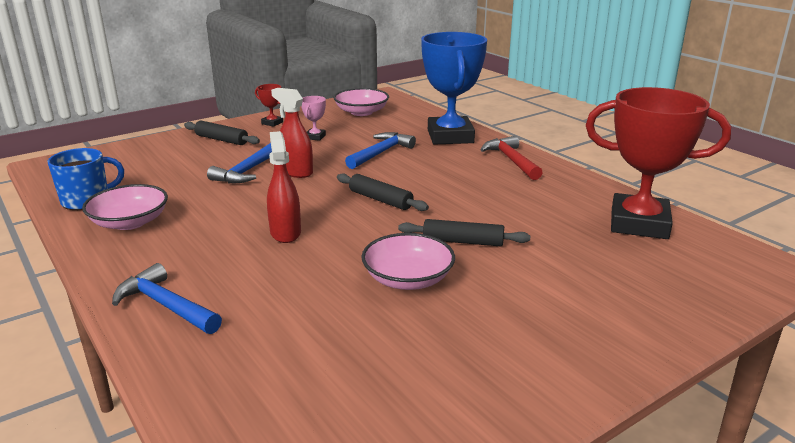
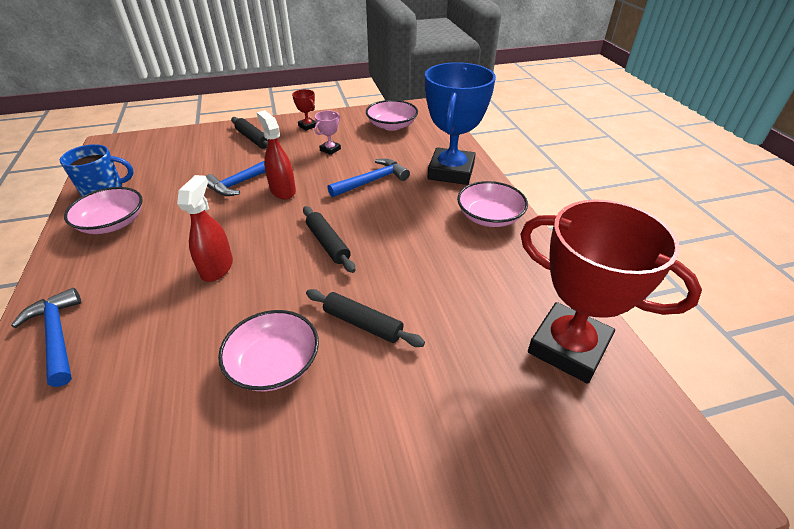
camera: 20 degrees right, 15 degrees up
(511, 160) = (489, 217): red hammer -> pink bowl

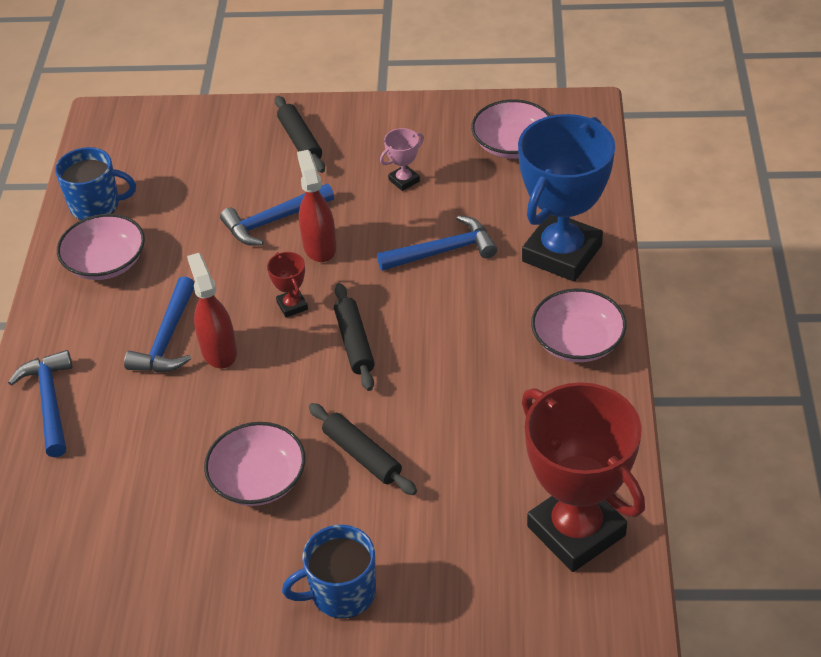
camera: 20 degrees right, 5 degrees up
(170, 266) = (167, 339): none -> blue hammer
(217, 267) = (219, 351): red spray bottle -> red spray bottle turned 45 degrees counterclockwise
(307, 126) = (385, 125): red trophy -> red trophy (292, 305)
(388, 459) = (342, 592): none -> blue mug

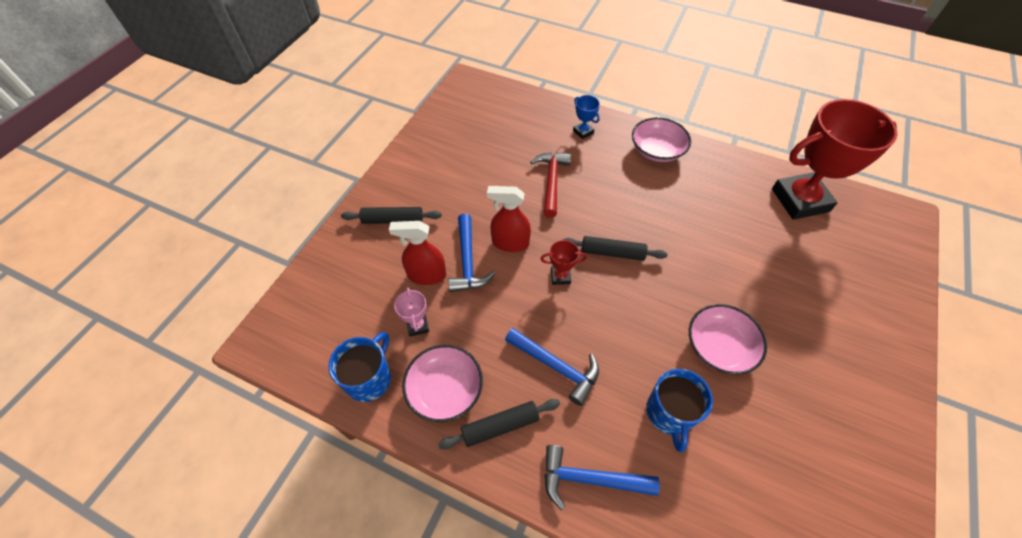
camera: 70 degrees left, 10 degrees up
(219, 351) = (585, 335): red spray bottle -> red spray bottle (426, 275)
(342, 592) = (828, 328): blue mug -> blue mug (669, 413)
(362, 455) = (715, 280): black rolling pin -> black rolling pin (500, 426)
(404, 180) = (473, 179): pink trophy -> pink trophy (417, 325)
(443, 251) = (551, 182): blue hammer -> red hammer
(512, 144) = (475, 120): pink bowl -> none
(562, 253) = (583, 132): blue trophy -> blue trophy, size x0.40

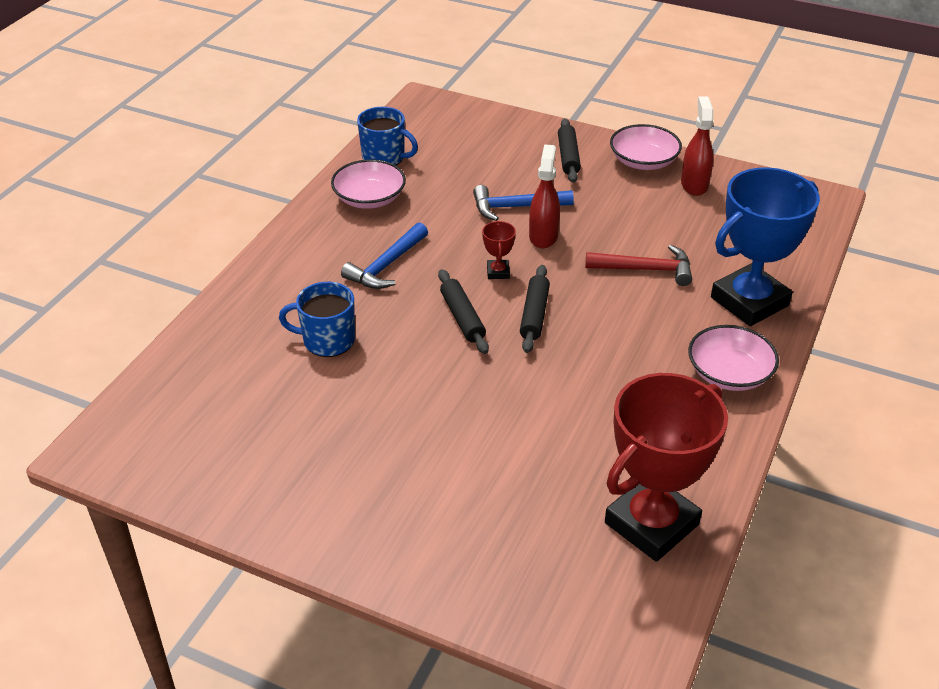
camera: 90 degrees right, 15 degrees down
(417, 325) = (437, 180): pink trophy -> none
(426, 275) = (497, 182): red spray bottle -> red spray bottle (694, 184)
(500, 426) = (330, 230): black rolling pin -> black rolling pin (462, 318)
(583, 132) = (749, 301): blue trophy -> blue trophy, size x2.50
(590, 479) = (272, 282): blue hammer -> none
(719, 347) = (401, 390): pink bowl -> pink bowl (643, 161)
(800, 200) = (651, 524): red trophy -> red trophy turned 60 degrees clockwise

